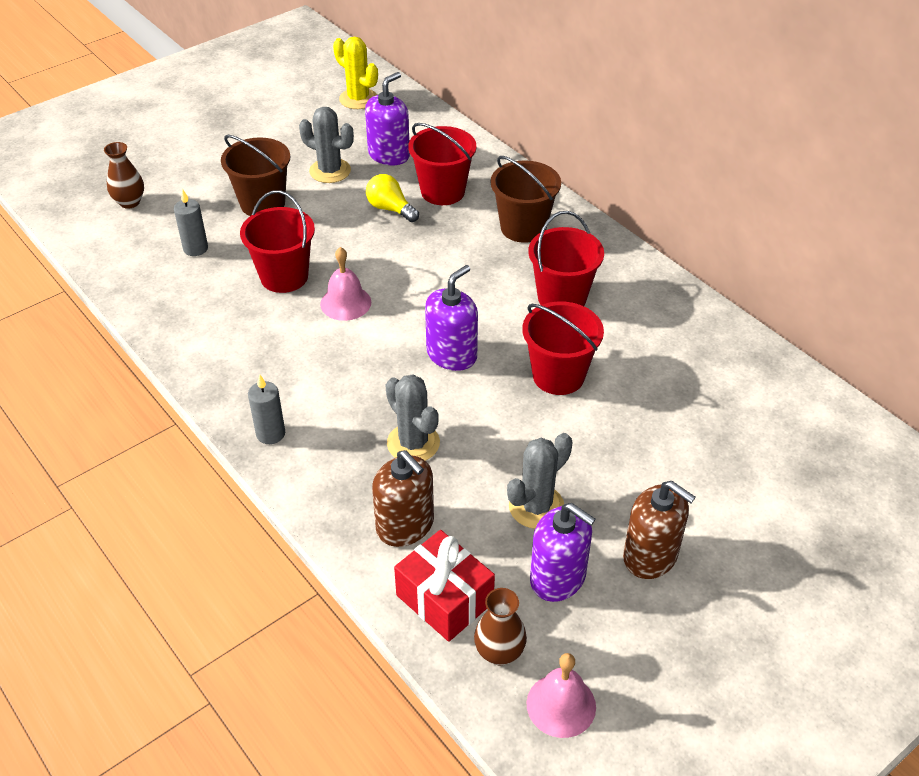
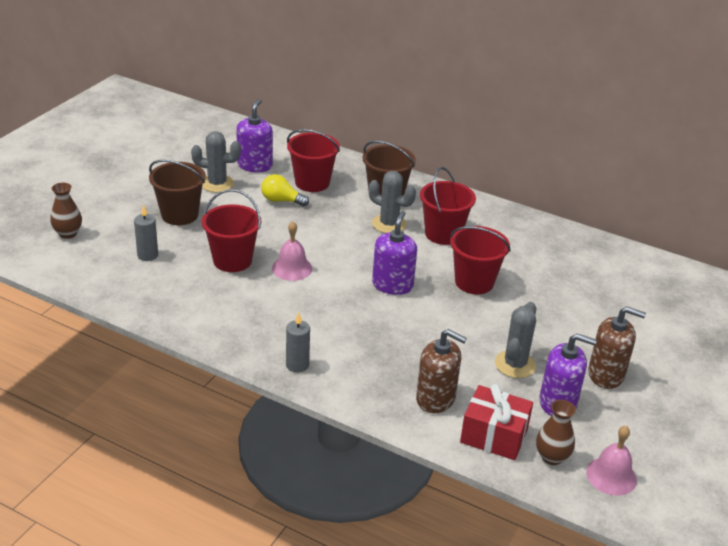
camera: 25 degrees left, 10 degrees down
(358, 99) = (204, 132): yellow cactus -> none
(413, 443) = (405, 346): grey cactus -> grey cactus (389, 224)

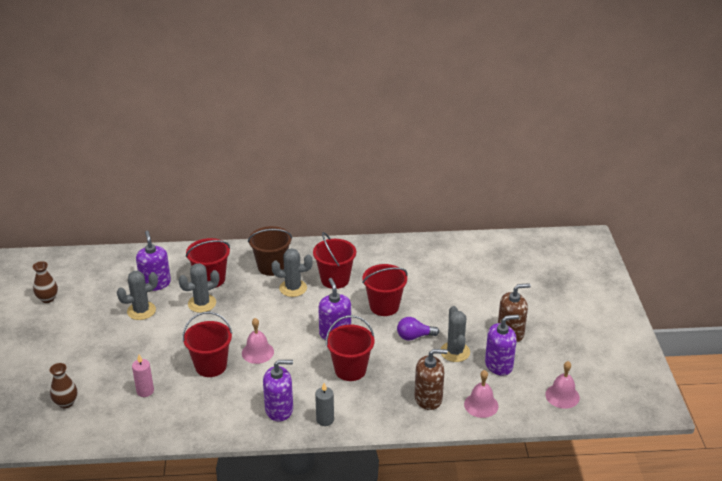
camera: 30 degrees left, 0 degrees up
(147, 255) = (145, 391): grey candle -> pink candle
(179, 215) = (137, 348): brown bucket -> none
(259, 332) = (279, 409): none -> purple soap dispenser
(281, 201) = (202, 303): yellow light bulb -> grey cactus
(374, 328) = (350, 370): none -> red bucket
(480, 327) = (414, 336): none -> purple light bulb
(494, 435) = (481, 405): red gift -> pink bell
(551, 457) = (522, 401): brown vase -> brown vase (47, 298)

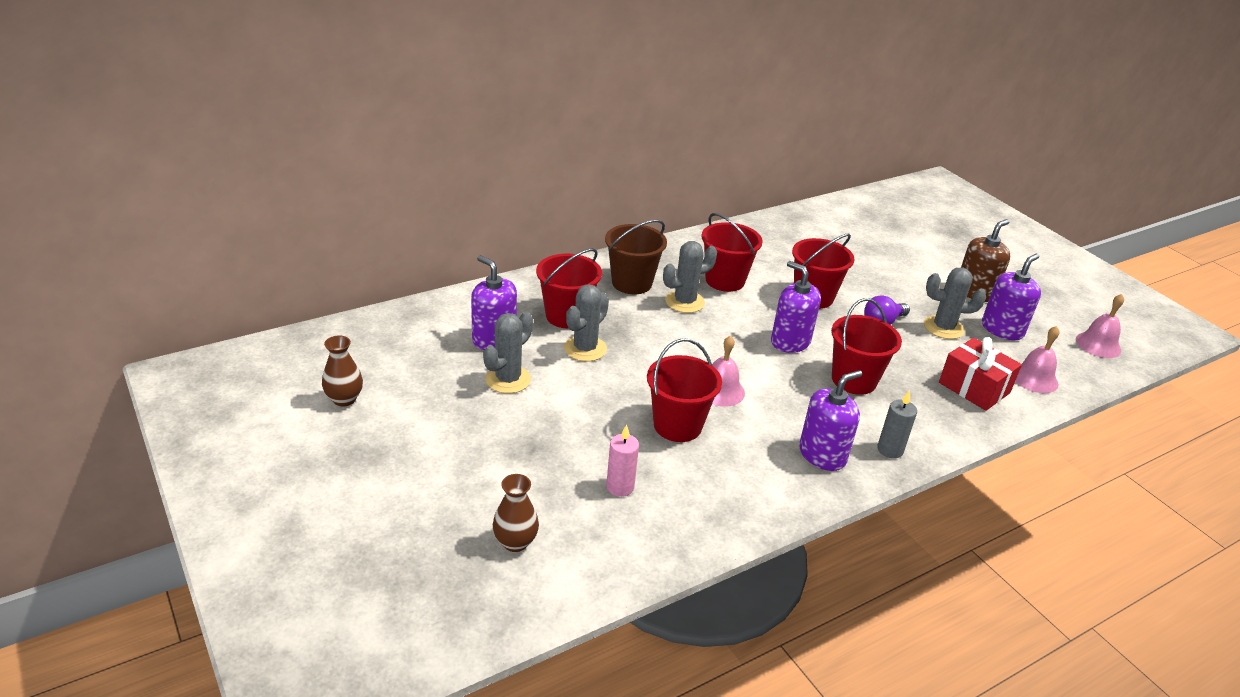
camera: 30 degrees left, 0 degrees up
(428, 398) = (974, 388): brown soap dispenser -> red gift
(455, 352) = (943, 328): grey cactus -> grey cactus turned 45 degrees counterclockwise

